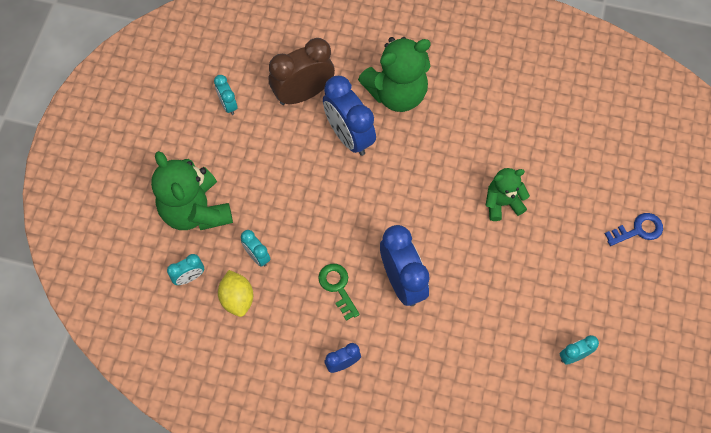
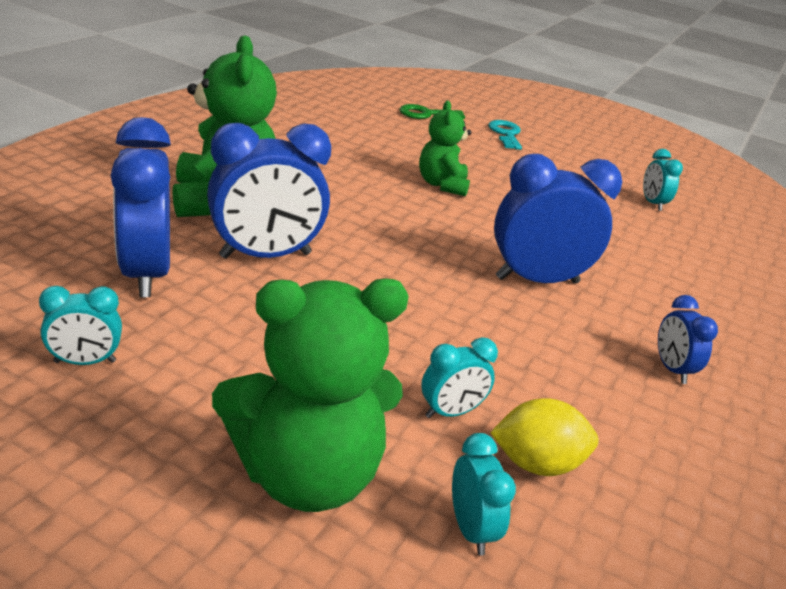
camera: 80 degrees left, 35 degrees down
(303, 93) = (146, 273): brown clock -> blue clock
(338, 287) = (535, 338): green key -> green key (426, 114)
(638, 230) = (506, 134): blue key -> turquoise key

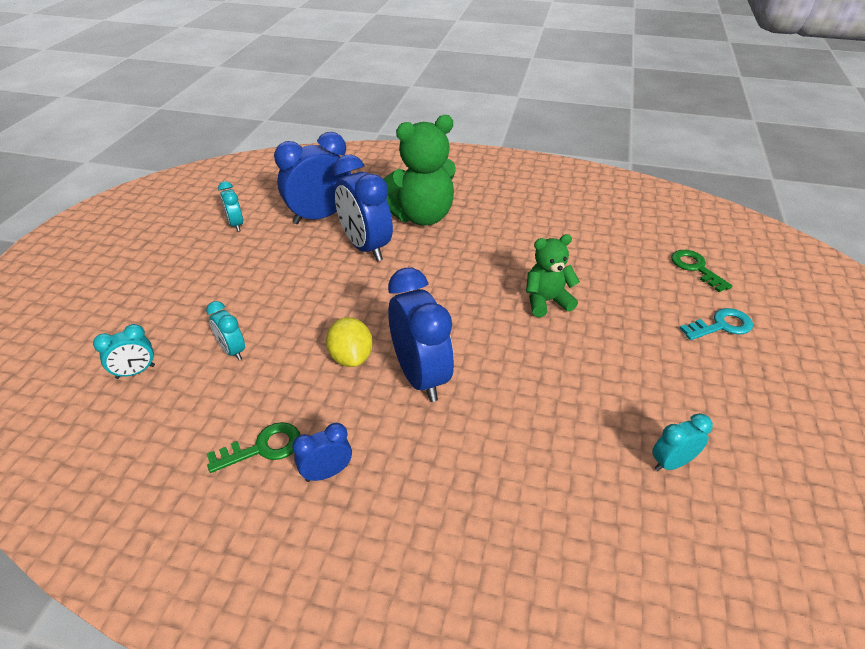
camera: 80 degrees right, 10 degrees up
(307, 475) = (168, 308): green teddy bear -> none
(536, 463) = (193, 395): yellow lemon -> yellow lemon (351, 357)
(637, 410) = (263, 448): none -> green key

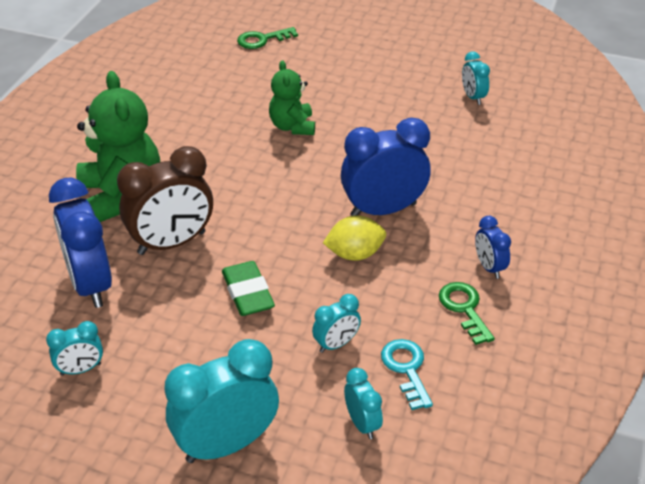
camera: 85 degrees left, 0 degrees up
(143, 297) = (226, 444): none -> turquoise clock
(303, 293) = (248, 293): none -> green eraser
(366, 247) = (172, 243): blue clock -> brown clock
(721, 326) = (338, 45): turquoise key -> turquoise key (406, 369)

